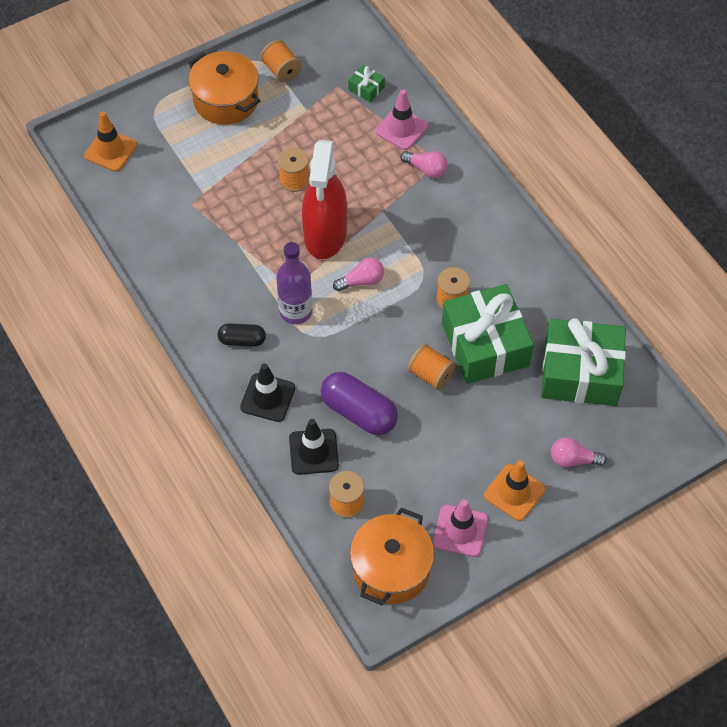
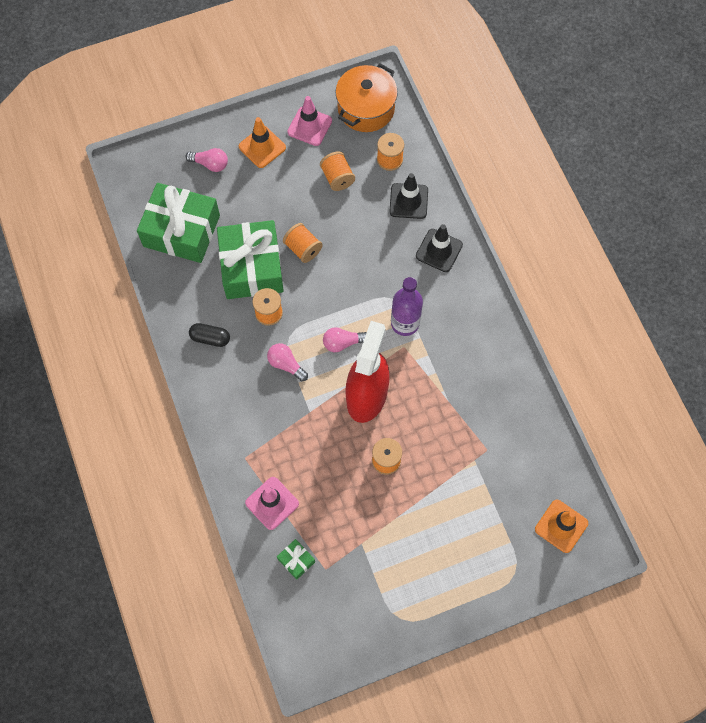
camera: 170 degrees left, 10 degrees up
(226, 100) = (441, 570): orange pot -> none
(242, 340) = (454, 304): black capsule -> black capsule (210, 338)
(281, 70) = (379, 600): orange spool -> orange spool (337, 178)
(359, 412) = (367, 226): purple capsule -> none
(426, 169) = (259, 451): pink light bulb -> pink light bulb (286, 364)

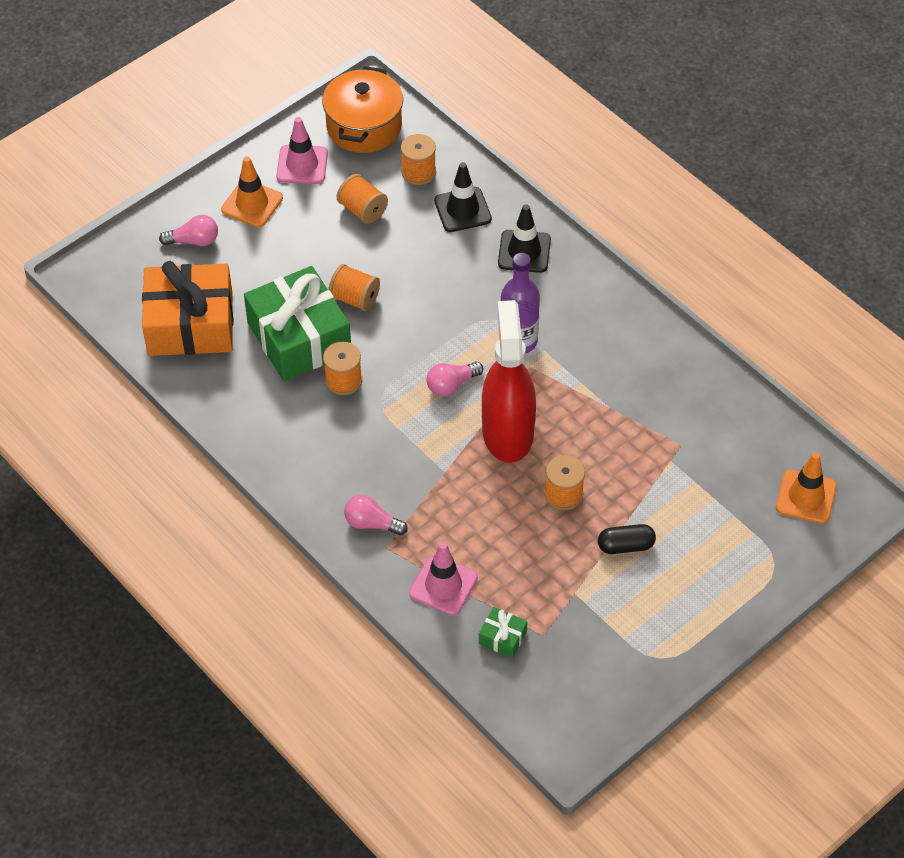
camera: 20 degrees left, 15 degrees down
(181, 231) = (190, 324): green gift -> orange gift
(210, 338) = (282, 430): black capsule -> black capsule (626, 546)
(286, 364) = (391, 430): pink light bulb -> pink light bulb (372, 523)

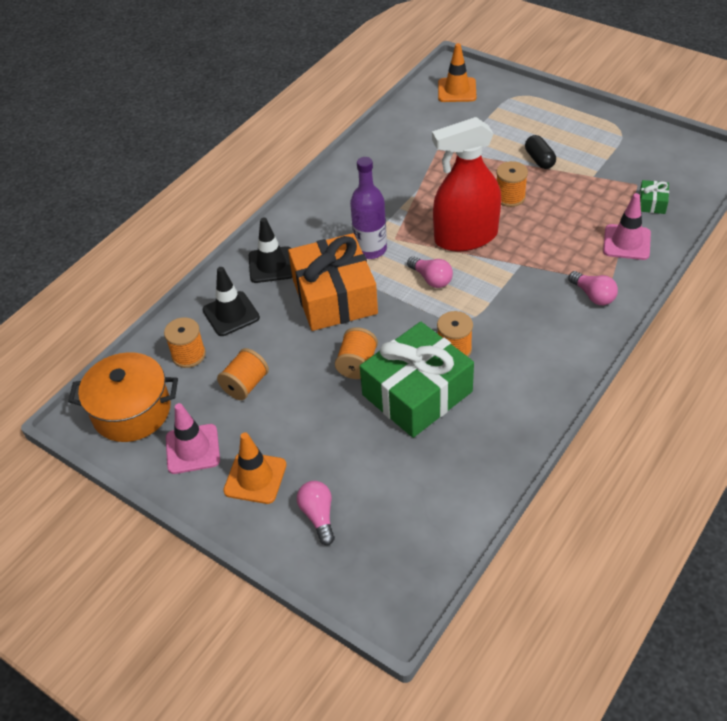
camera: 100 degrees left, 5 degrees down
(190, 324) = (430, 485): orange gift -> orange gift (334, 296)
(372, 523) = (593, 295): pink light bulb -> pink light bulb turned 45 degrees counterclockwise

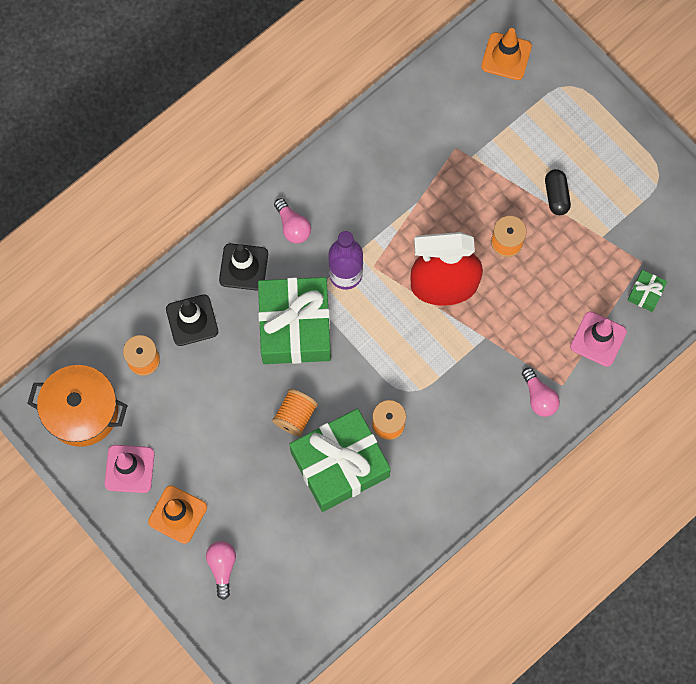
camera: 10 degrees right, 25 degrees up
(245, 385) = (189, 410): orange spool -> none
(334, 296) = (295, 326): orange gift -> green gift
(431, 279) = (393, 331): pink light bulb -> pink light bulb (292, 226)

